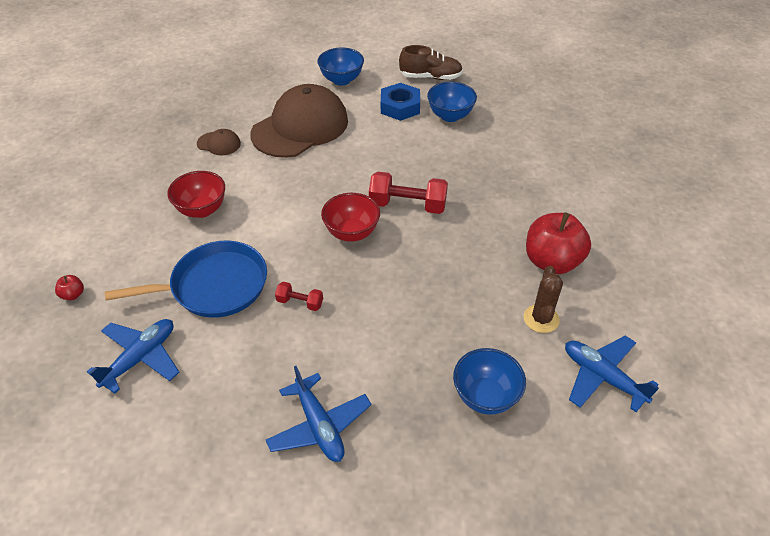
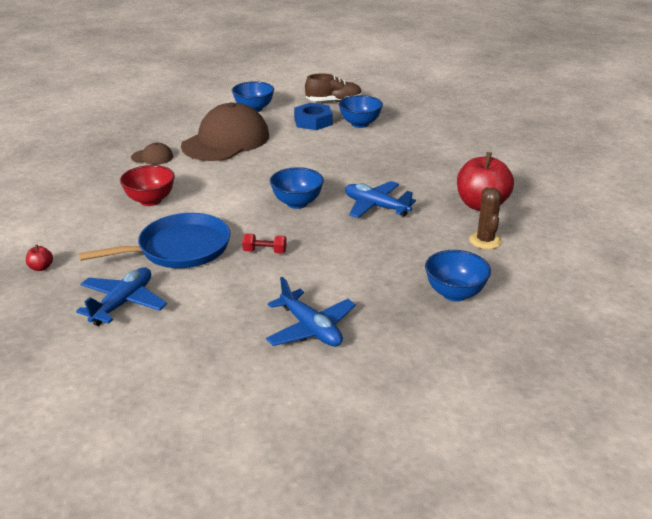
camera: 10 degrees left, 15 degrees down
(351, 233) = (297, 203): red bowl -> blue bowl
(407, 205) = (342, 181): red dumbbell -> none
(602, 377) = (550, 271): blue plane -> blue plane (375, 206)

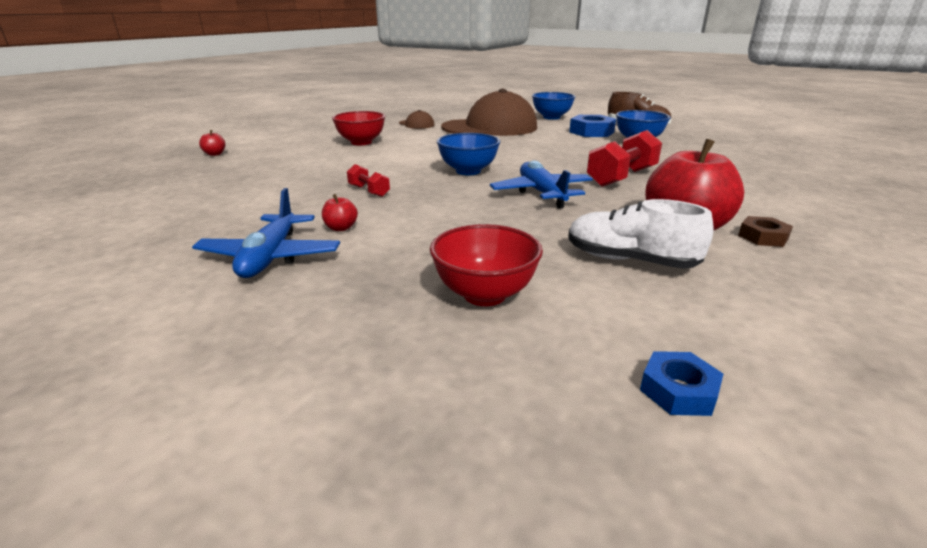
camera: 40 degrees right, 5 degrees down
(123, 303) = (202, 186): blue plane -> none
(179, 248) = (314, 170): blue pan -> none
(308, 289) = (341, 228): none -> red apple
(399, 171) = (621, 177): none -> red dumbbell
(454, 293) = (484, 294): blue bowl -> red bowl
(485, 241) = (629, 260): brown cactus -> white shoe
(520, 197) = (763, 237): none -> brown nut
(575, 299) = (678, 390): none -> blue nut

